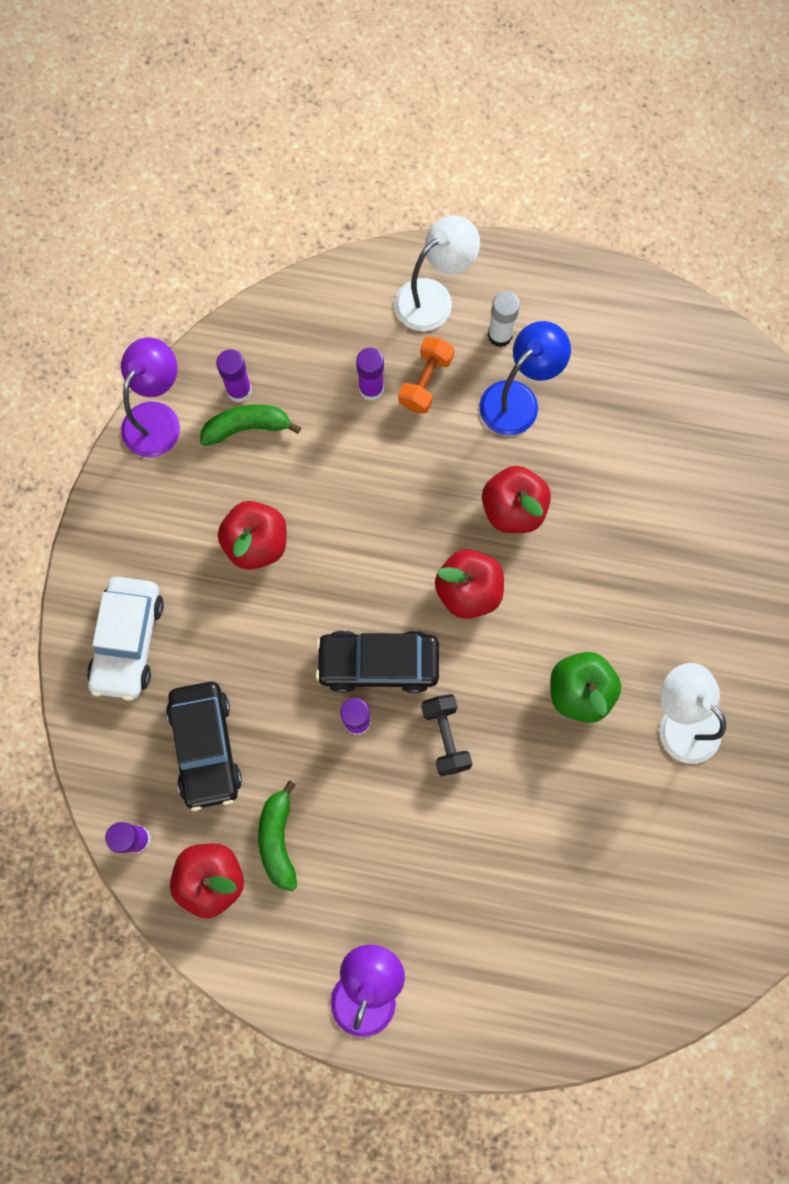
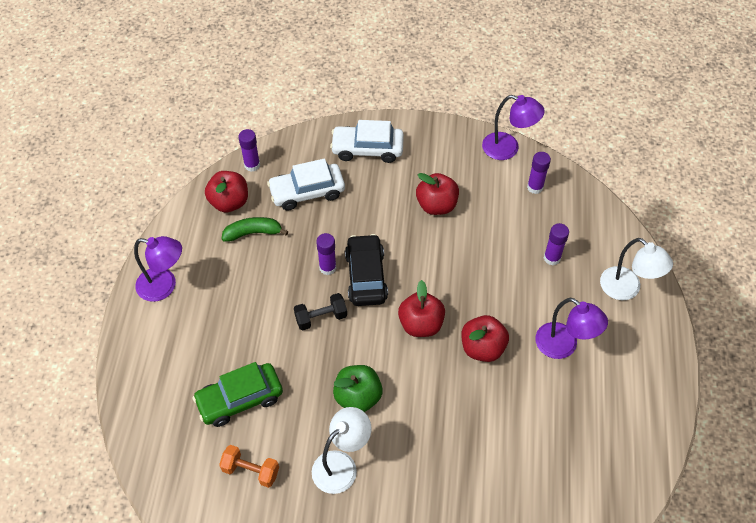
camera: 85 degrees right, 20 degrees down
(206, 747) = (307, 192): black car -> white car
(247, 427) = (511, 194): green banana -> none
(425, 382) = (564, 289): orange dumbbell -> orange dumbbell (251, 470)
(500, 335) = (609, 332): white glue stick -> none
(518, 399) = (563, 346): blue lamp -> purple lamp
(573, 864) = (240, 399): none -> green car

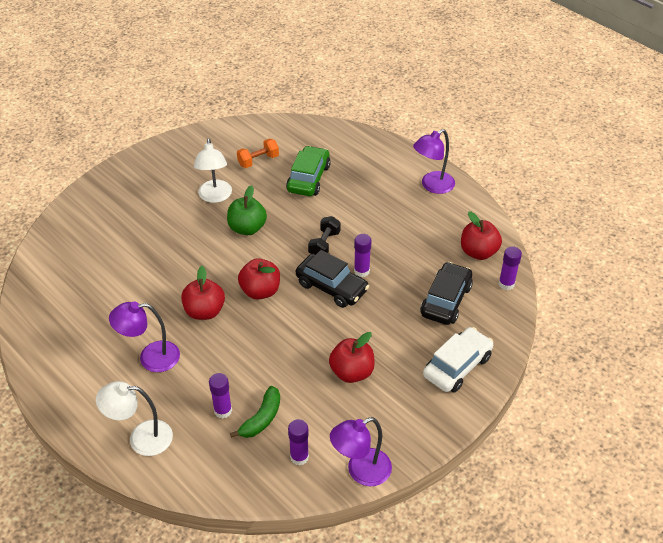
camera: 130 degrees right, 10 degrees down
(253, 233) = (435, 250): green banana -> green banana (261, 418)
(307, 192) = (446, 300): white car -> black car

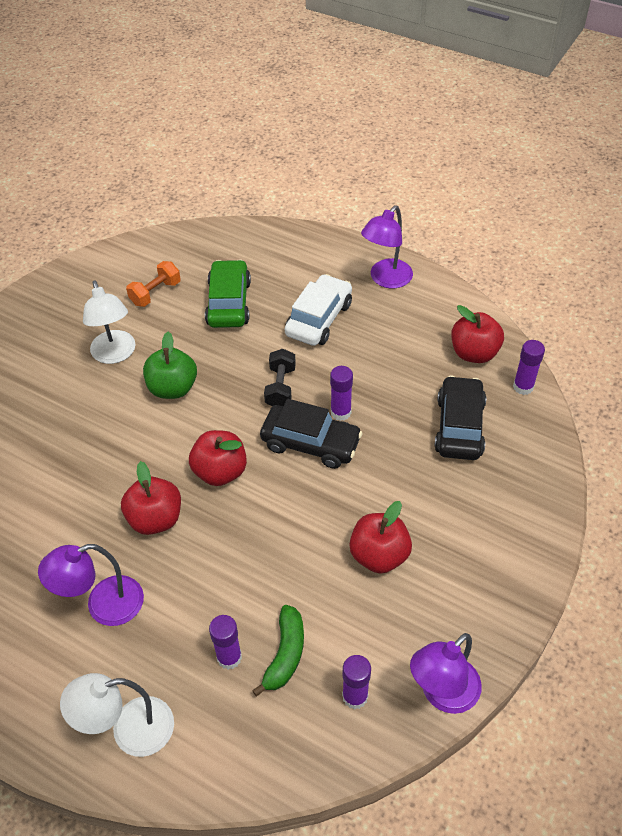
camera: 15 degrees left, 5 degrees up
(457, 366) = (507, 512): white car -> white car (319, 319)

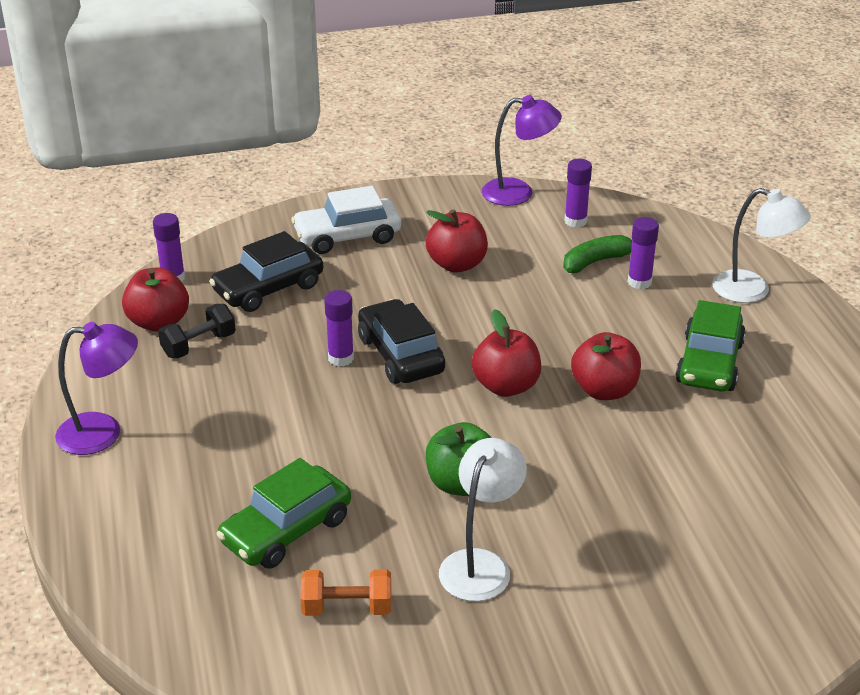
camera: 135 degrees left, 15 degrees down
(103, 606) = (709, 363): purple lamp -> green car
(280, 387) = (360, 412): black dumbbell -> black dumbbell (199, 345)
(319, 319) = (228, 444): white car -> white car (347, 236)

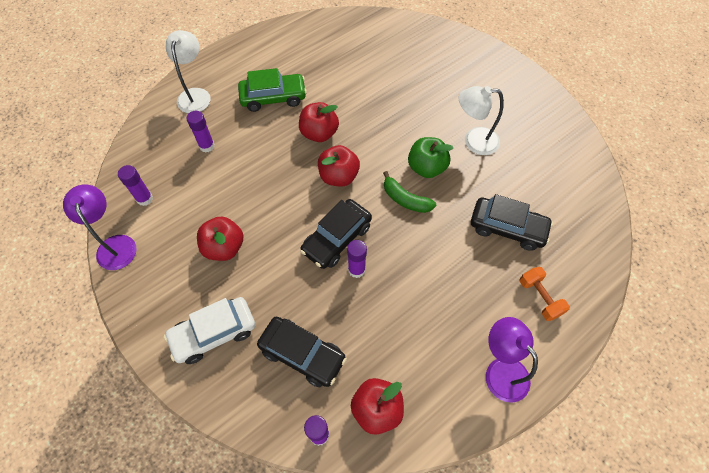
camera: 115 degrees left, 25 degrees up
(199, 345) = (387, 364): black dumbbell -> none
(286, 530) = (507, 228): green car -> black car
(347, 236) = (214, 333): white car -> white car turned 105 degrees clockwise
(347, 608) = (534, 180): orange dumbbell -> orange dumbbell (539, 298)
(597, 261) = (191, 173): green banana -> green banana (405, 199)

